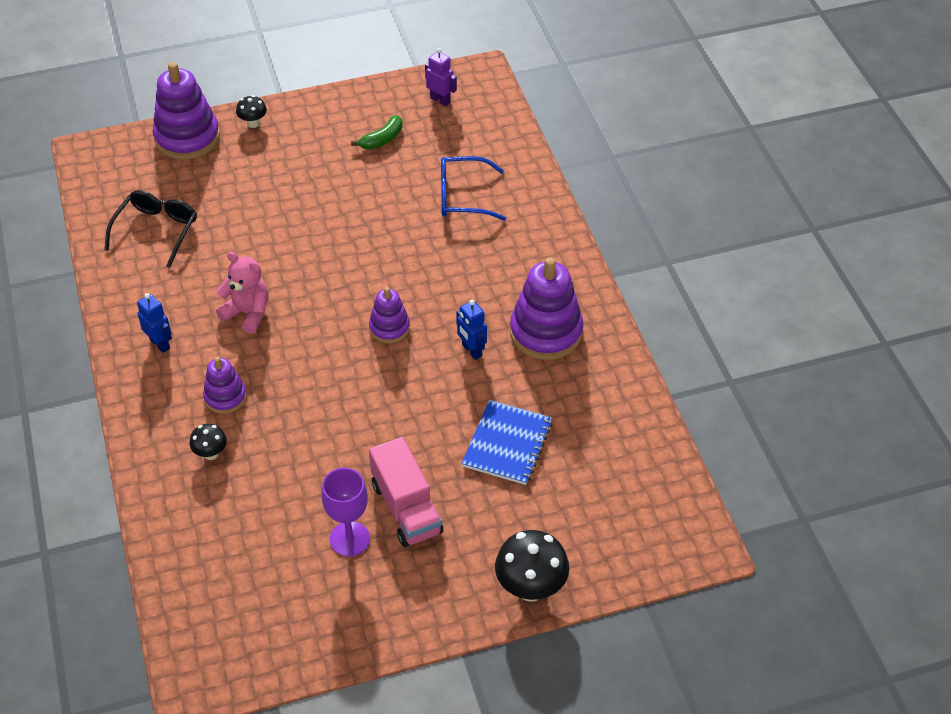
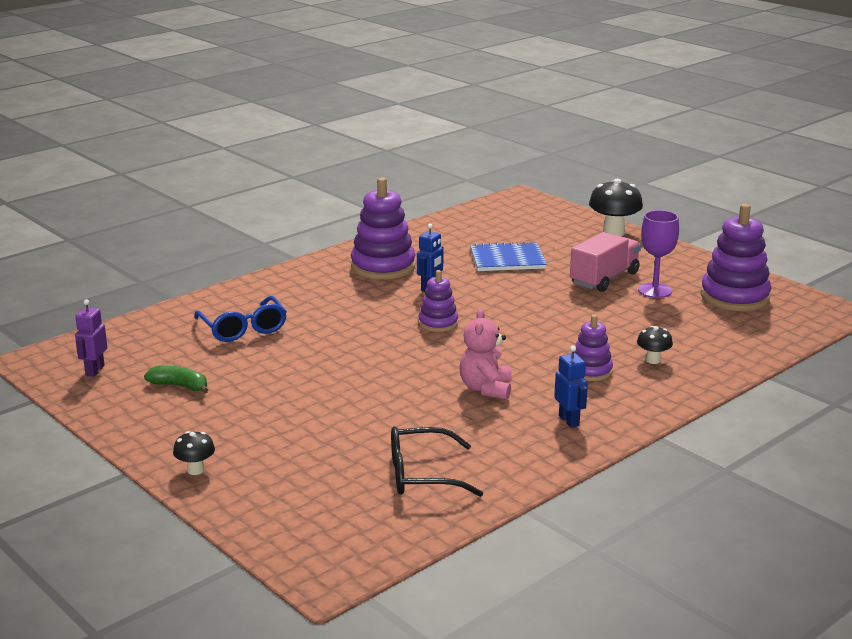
camera: 115 degrees left, 25 degrees down
(160, 344) = (569, 421): blue robot -> blue robot turned 135 degrees clockwise
(187, 138) = (250, 507): purple stacking toy -> purple stacking toy (734, 297)

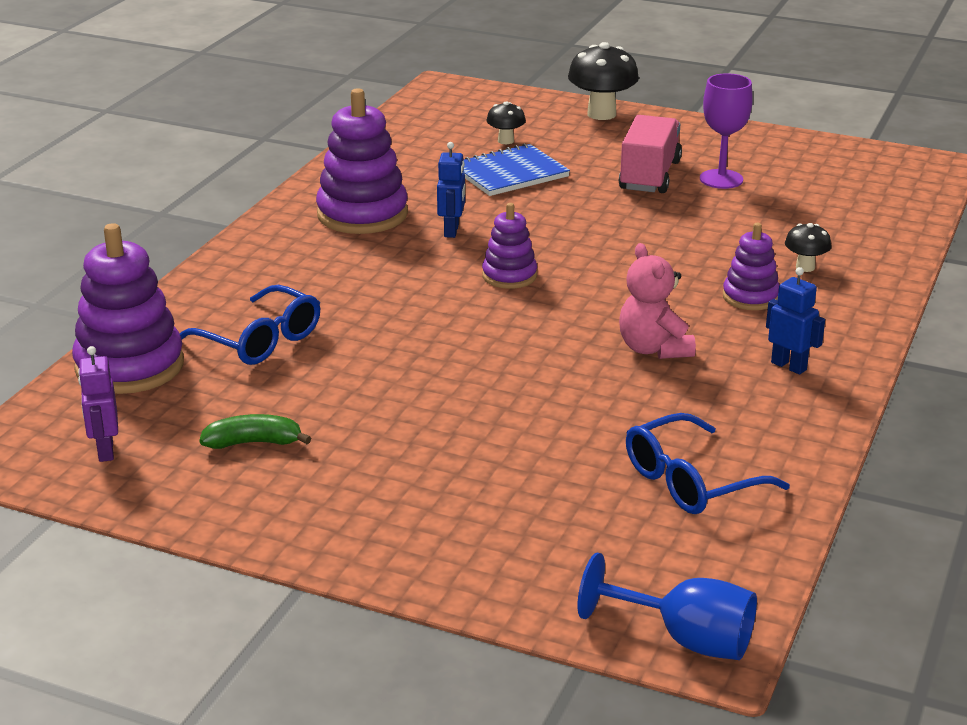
camera: 25 degrees left, 5 degrees up
(195, 470) = (397, 555): black mushroom -> black mushroom (505, 141)
(316, 566) = (686, 639): none -> blue goblet
(422, 475) = (691, 481): black glasses -> blue glasses
(734, 297) = (815, 169): purple stacking toy -> purple stacking toy (130, 366)

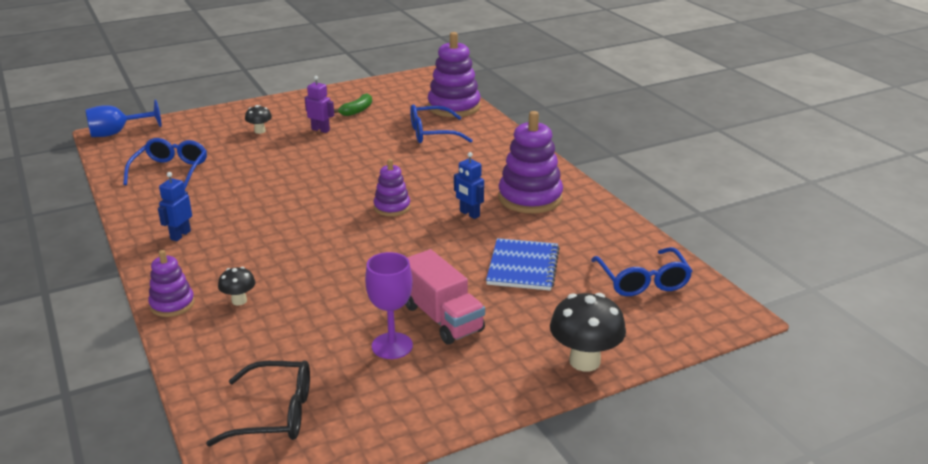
camera: 130 degrees right, 0 degrees up
(105, 451) = (398, 89): purple robot -> purple robot (320, 130)
(448, 125) = (642, 281): none -> blue glasses
(505, 141) = (582, 290): black mushroom -> black mushroom (260, 131)
(653, 349) = (261, 210): pink teddy bear -> none
(750, 297) = (248, 262): purple stacking toy -> purple stacking toy (172, 304)
(789, 366) = (180, 235): blue robot -> blue robot turned 120 degrees clockwise
(871, 184) = (275, 414): none -> black glasses

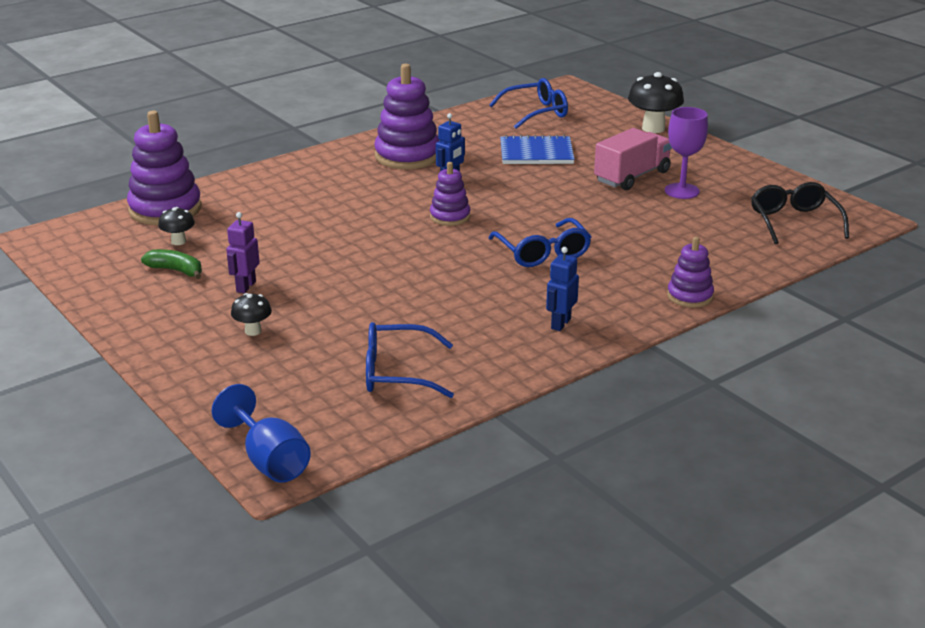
camera: 100 degrees left, 0 degrees up
(180, 235) = (560, 324): blue robot -> blue robot turned 105 degrees clockwise
(239, 301) = (662, 264): black mushroom -> black mushroom (178, 241)
(432, 133) = (252, 214): blue glasses -> blue glasses (542, 253)

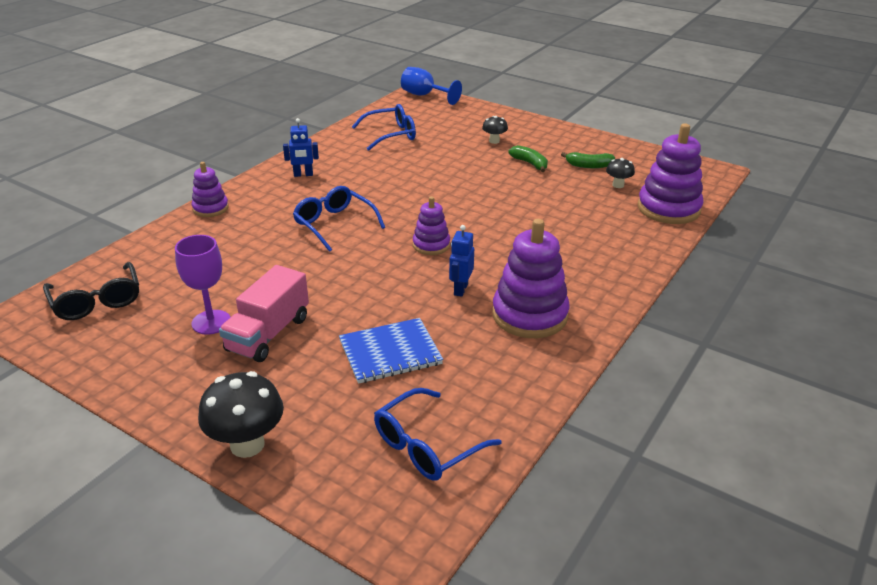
camera: 160 degrees right, 5 degrees up
(245, 286) = (530, 164): purple robot -> green banana
(560, 324) = (303, 175): blue robot -> blue robot turned 75 degrees clockwise

